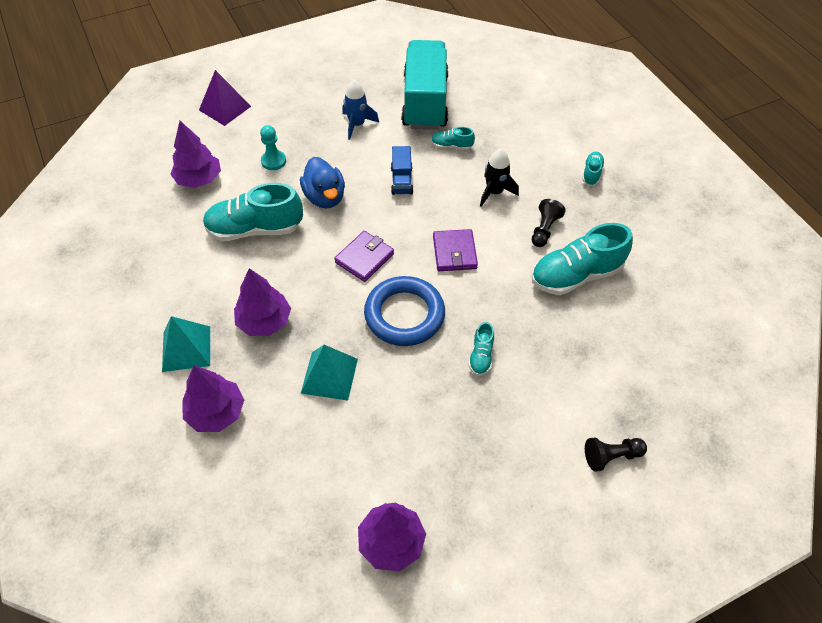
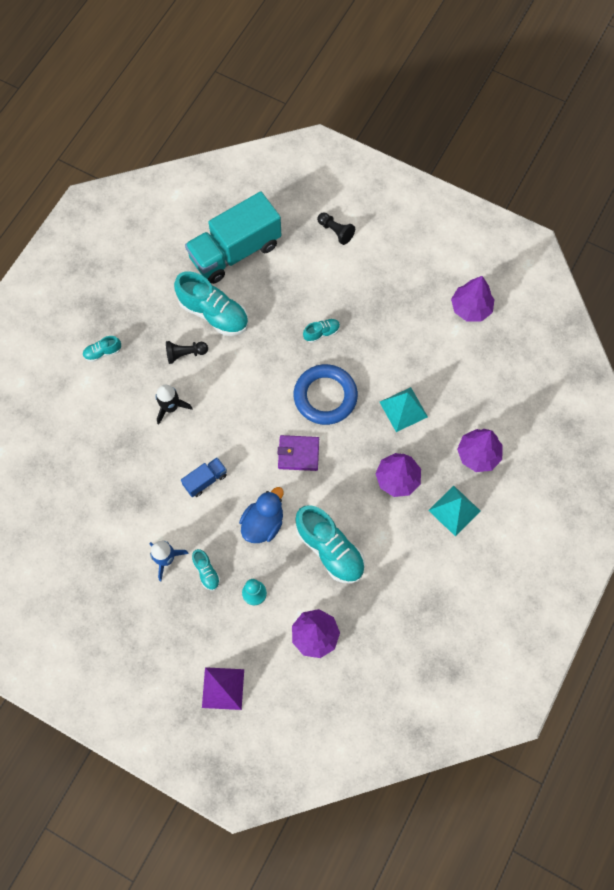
camera: 125 degrees left, 15 degrees up
(425, 102) = (100, 523): turquoise truck -> turquoise truck (235, 251)
(451, 146) = (141, 468): turquoise shoe -> turquoise shoe (206, 572)
(454, 252) = (249, 399): purple wallet -> none

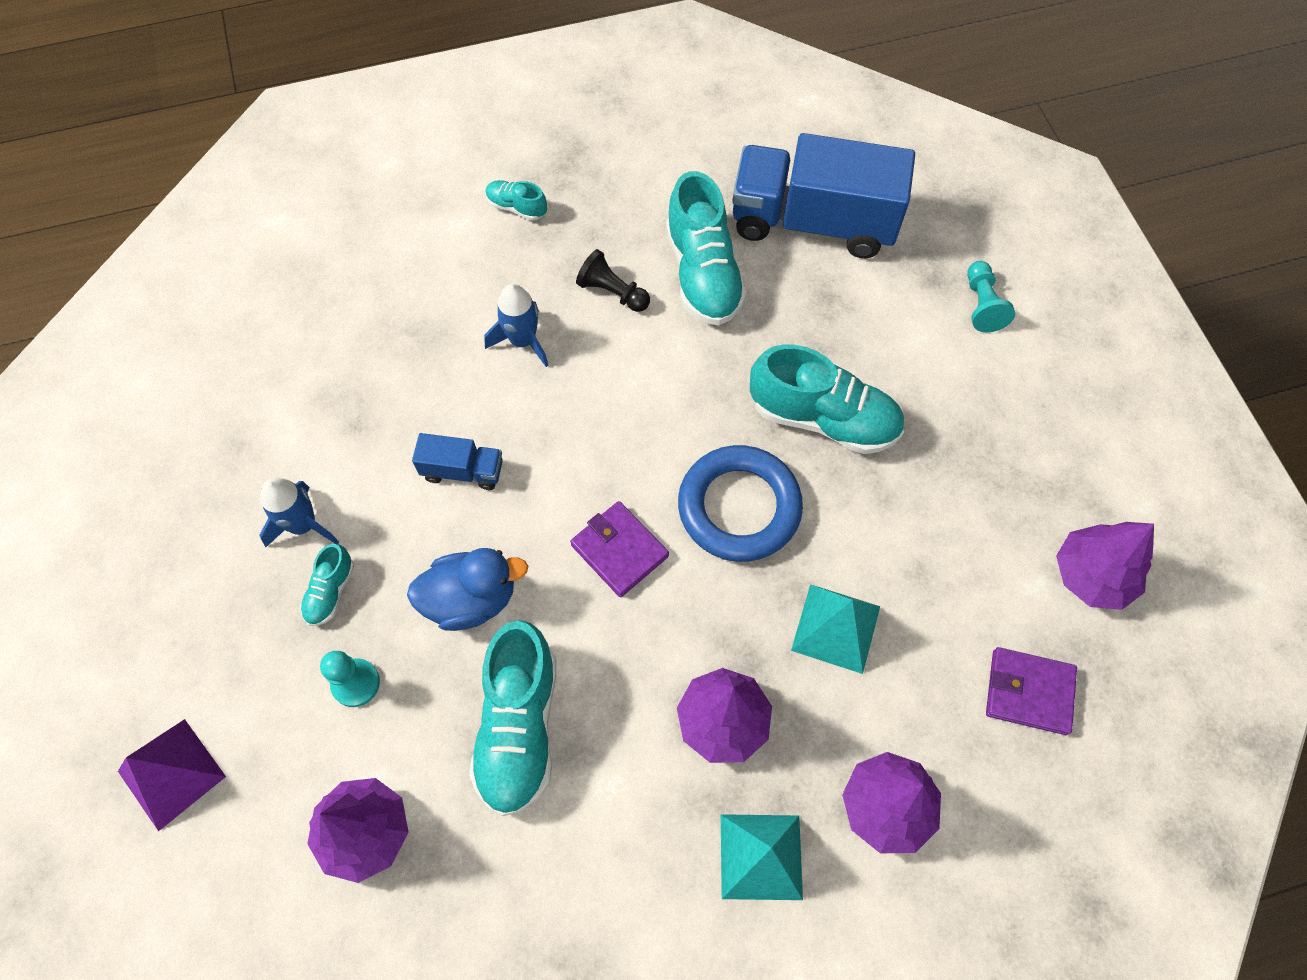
camera: 45 degrees right, 5 degrees down
(171, 407) = (523, 341): black rocket -> blue rocket
(235, 251) = (813, 222): turquoise truck -> blue truck
(321, 333) = (823, 418): turquoise shoe -> turquoise shoe, size x2.09
(335, 231) = (981, 305): black pawn -> turquoise pawn
(487, 371) = (1028, 692): none -> purple wallet

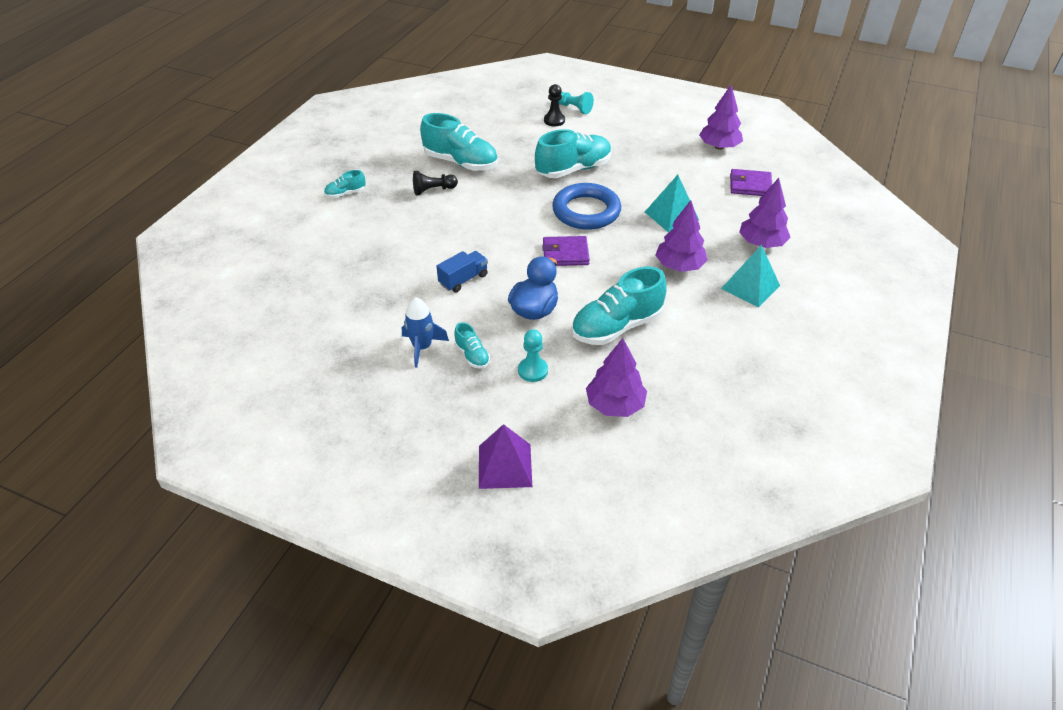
camera: 50 degrees left, 20 degrees down
(519, 727) = (616, 327): turquoise shoe -> turquoise shoe turned 105 degrees clockwise
(523, 341) = (420, 227): blue rocket -> none
(813, 222) = (478, 124): blue truck -> none
(921, 304) = (554, 120): none -> black pawn
(1028, 692) = (750, 185): purple wallet -> purple wallet turned 45 degrees clockwise

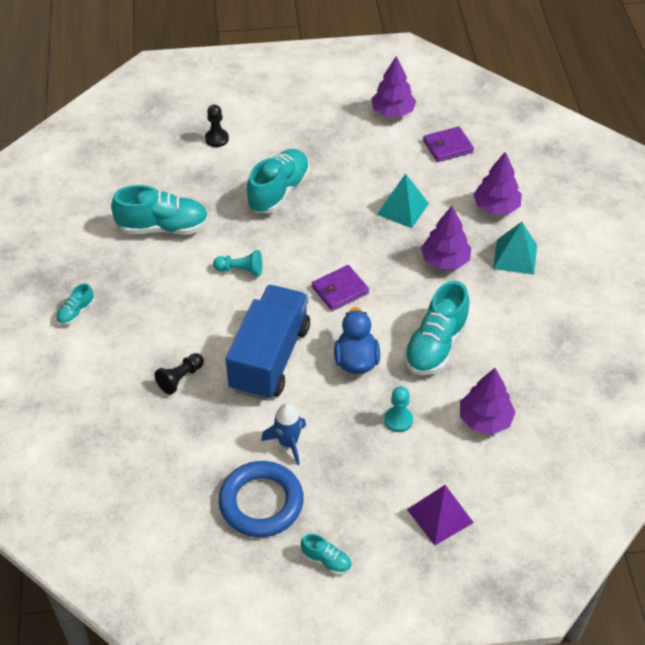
camera: 30 degrees left, 5 degrees up
(433, 190) = (162, 271): black pawn -> black pawn (180, 378)
(463, 279) = (270, 358): blue truck -> blue truck, size x2.25
(472, 355) = (337, 430): turquoise shoe -> turquoise shoe (326, 561)
(574, 108) = (225, 116): turquoise pawn -> turquoise pawn (240, 270)
(586, 211) = (325, 235): blue ring -> blue ring (261, 502)

